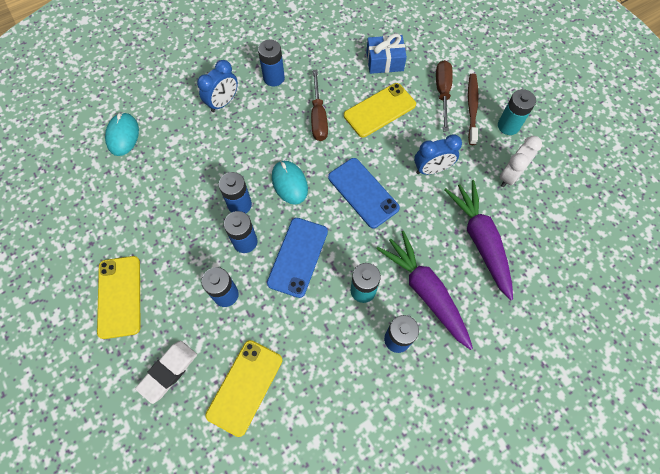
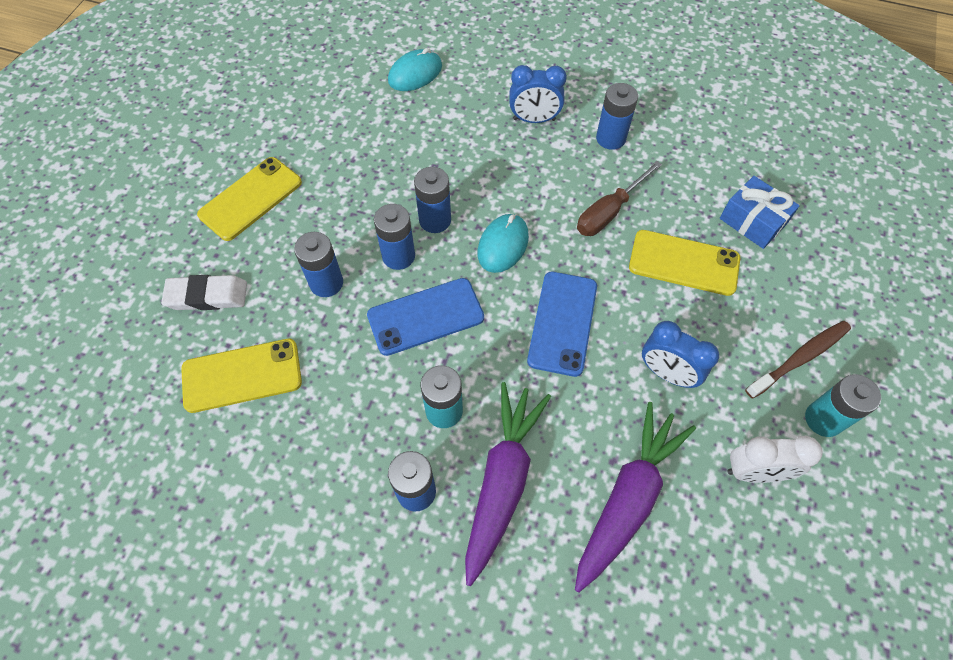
camera: 50 degrees right, 5 degrees down
(442, 93) = (782, 310): brown screwdriver -> none

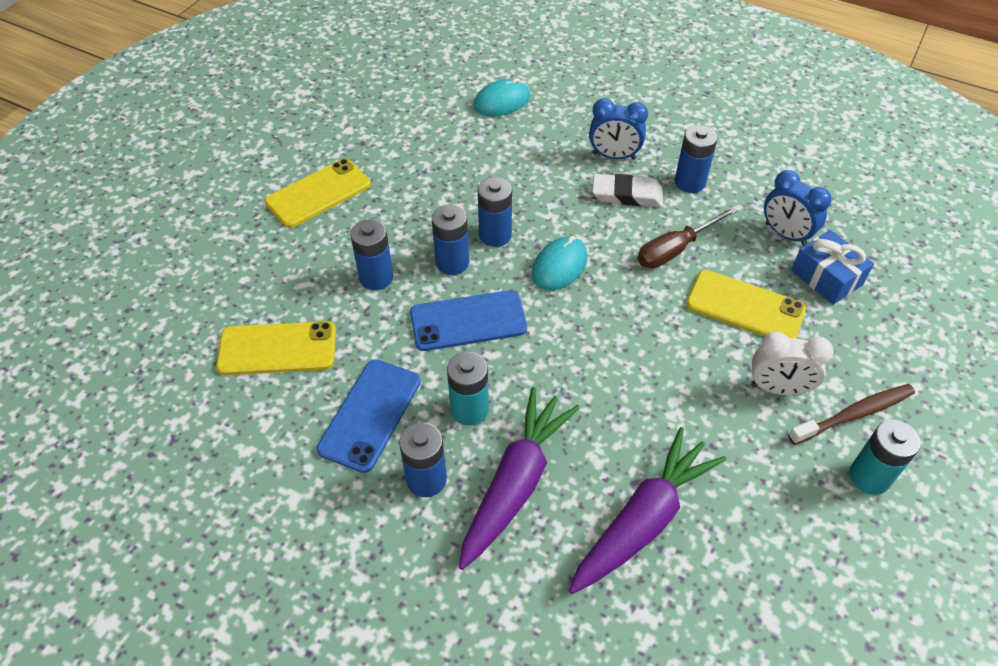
camera: 10 degrees right, 10 degrees down
(207, 296) = (259, 273): white eraser -> white eraser (627, 194)
(563, 323) = (607, 346): blue phone -> blue phone (370, 415)
(667, 373) = (707, 408): blue clock -> blue clock (785, 234)
(754, 472) = (784, 516): white clock -> white clock (778, 388)

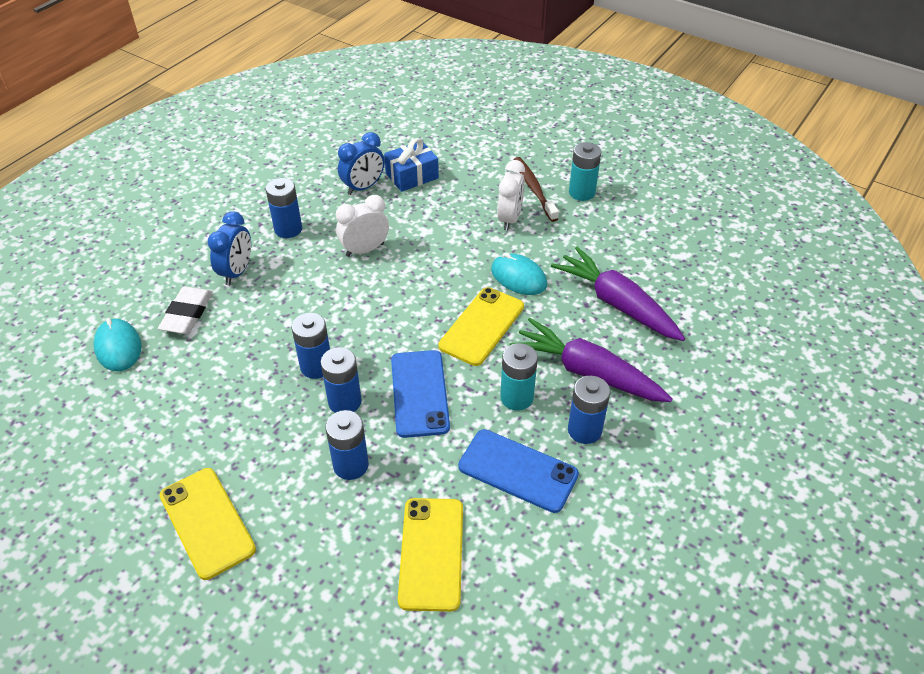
camera: 85 degrees left, 5 degrees down
(559, 266) = (367, 324): turquoise mouse -> turquoise mouse (518, 277)
(627, 194) = (290, 270): white eraser -> white eraser (187, 314)
(675, 250) = (365, 250): brown screwdriver -> white clock
(745, 307) = (433, 221): yellow phone -> yellow phone (481, 326)

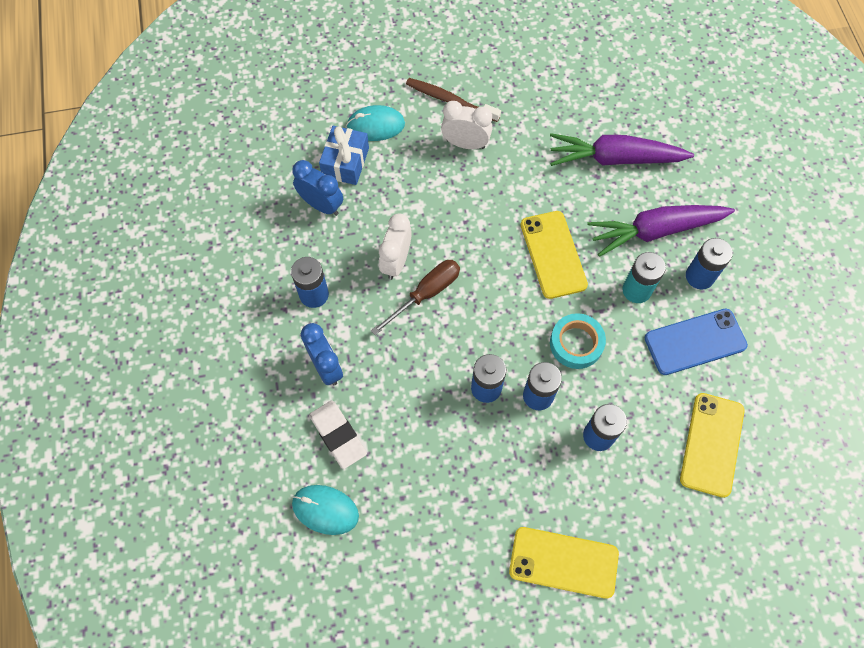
camera: 45 degrees left, 20 degrees up
(357, 281) = (426, 294): none -> brown screwdriver
(363, 187) = (321, 205): blue clock -> blue clock turned 60 degrees counterclockwise
(420, 393) = (576, 343): blue phone -> turquoise tape
(431, 553) = (711, 444): yellow phone -> yellow phone turned 60 degrees clockwise
(510, 219) = (465, 143): white clock -> white clock turned 45 degrees counterclockwise
(518, 277) = (530, 191): turquoise mouse -> turquoise mouse (376, 125)
(582, 192) = (487, 76): turquoise battery -> none

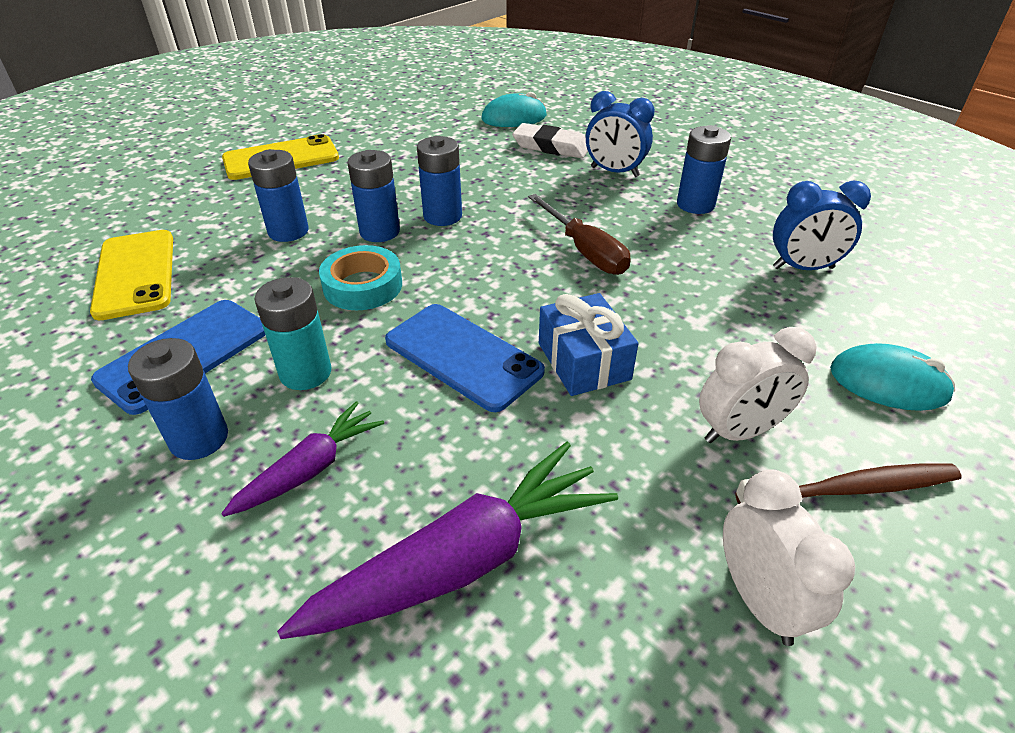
camera: 145 degrees right, 25 degrees down
(345, 162) = (849, 319): blue gift -> blue gift (584, 361)
(376, 125) = (888, 383): turquoise mouse -> turquoise mouse turned 60 degrees clockwise
(396, 262) = (651, 260): white clock -> white clock (759, 600)
(426, 294) = (585, 251): brown screwdriver -> brown screwdriver turned 45 degrees counterclockwise
(553, 254) = (463, 356): yellow phone -> blue phone
(655, 231) = (310, 469): purple carrot -> purple carrot, size x0.57

